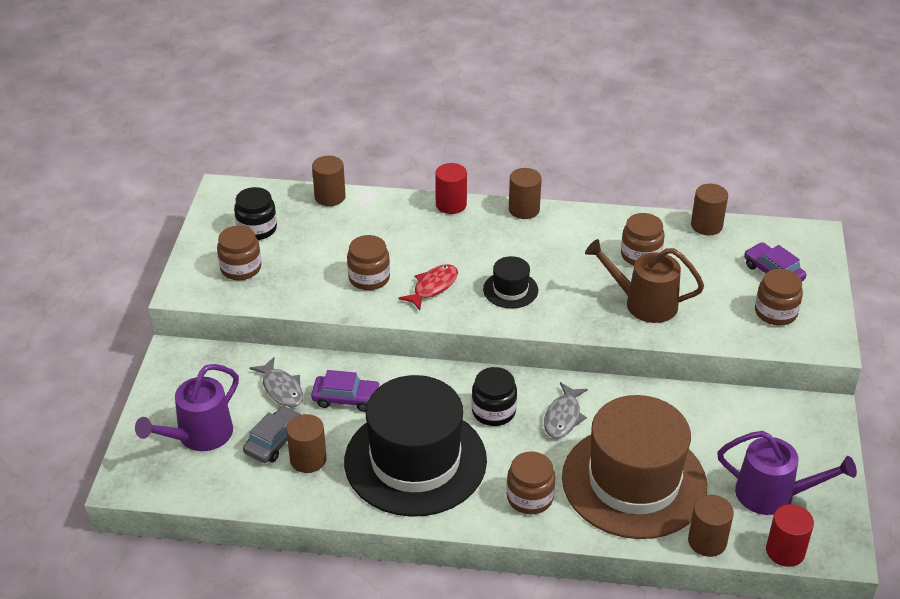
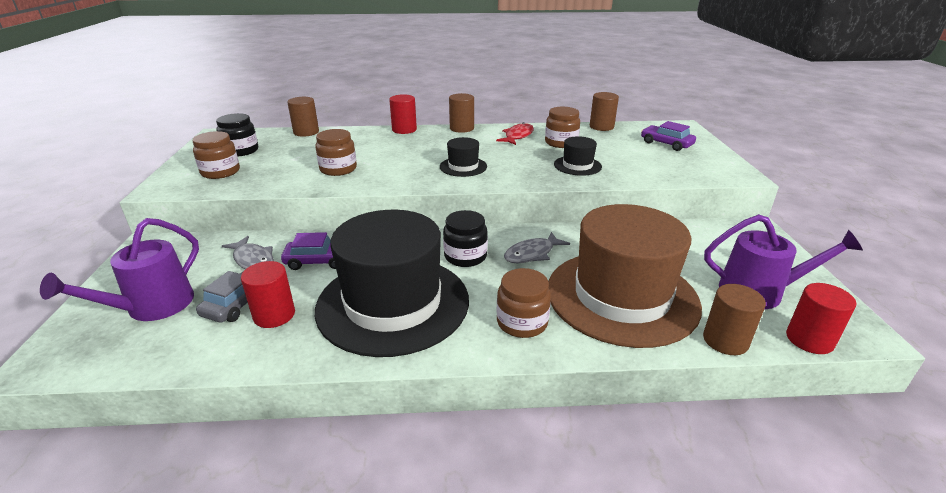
camera: 10 degrees left, 10 degrees down
(308, 459) = (274, 315): brown cylinder -> red cylinder
(433, 287) = (395, 170): red fish -> red fish (517, 136)
(563, 417) = (532, 254): grey fish -> grey fish turned 45 degrees clockwise
(644, 303) = (577, 165): brown watering can -> black hat
(775, 312) = (685, 162): brown jar -> none

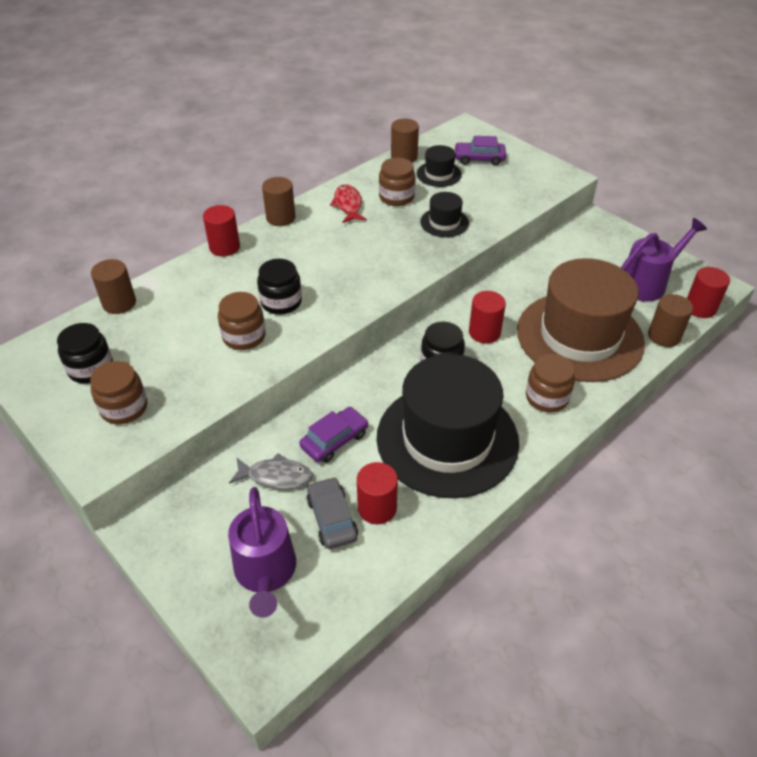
camera: 40 degrees left, 15 degrees up
(389, 163) = (281, 302): none -> black jar
(463, 166) = (354, 272): black hat -> black hat (439, 174)
(532, 254) = (484, 332): grey fish -> red cylinder

